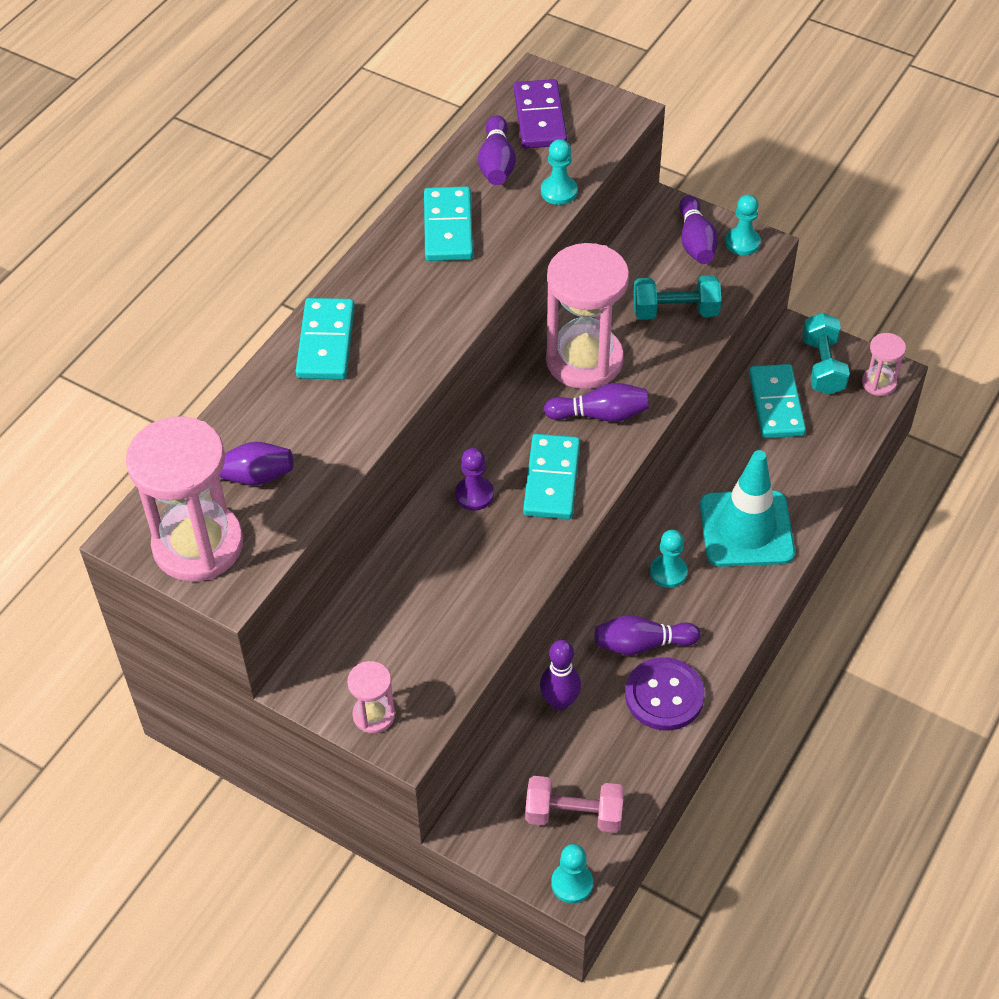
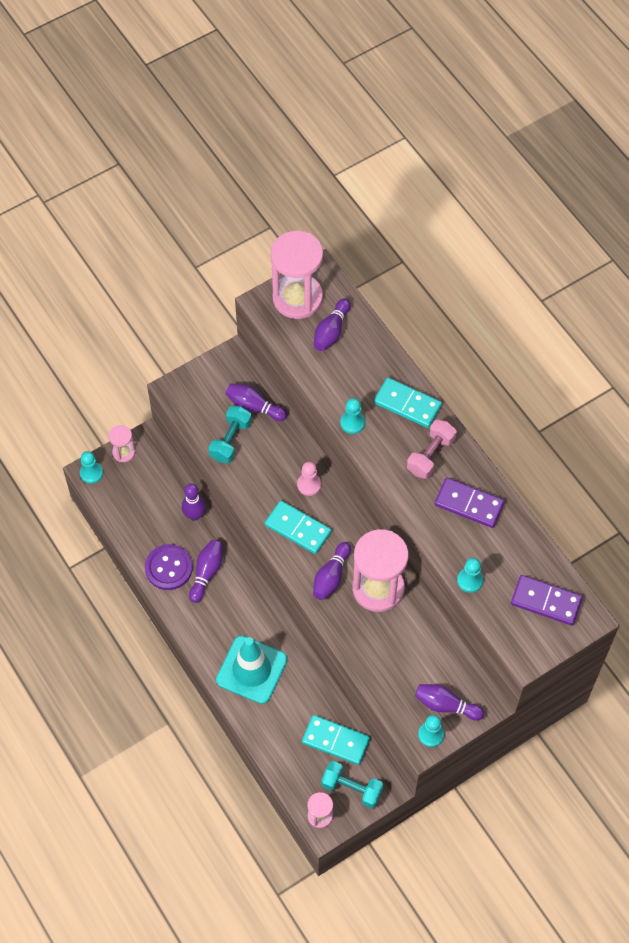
camera: 115 degrees right, 10 degrees up
(374, 715) = (197, 382): pink hourglass -> pink hourglass (123, 452)
(448, 227) = (469, 504): turquoise domino -> purple domino
(474, 494) = (309, 484): purple pawn -> pink pawn
(497, 163) = (513, 556): purple bowling pin -> purple bowling pin (254, 406)
(574, 814) = (127, 491): pink dumbbell -> pink dumbbell (430, 455)
(668, 572) = (245, 611): turquoise pawn -> turquoise pawn (352, 423)
(675, 311) = (391, 661): turquoise dumbbell -> turquoise dumbbell (230, 440)

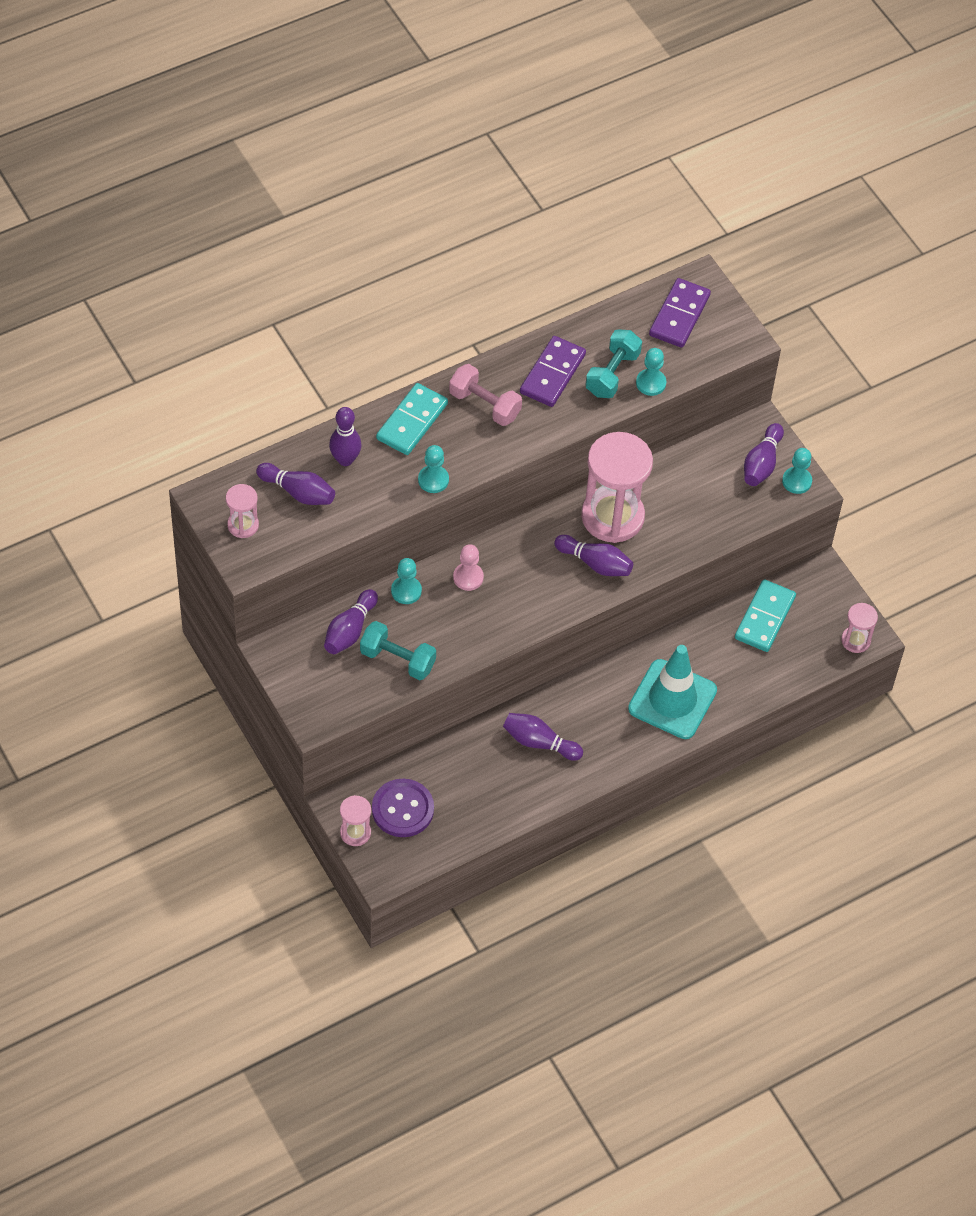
camera: 90 degrees left, 5 degrees down
(91, 473) = (384, 872): turquoise pawn -> turquoise pawn (406, 591)
(168, 568) = (529, 785): purple button -> purple button (402, 809)
(194, 515) = (456, 752): purple bowling pin -> purple bowling pin (345, 459)
(297, 298) = (243, 525): pink hourglass -> pink hourglass, size x0.47
(298, 529) = (528, 593): turquoise domino -> none
(351, 788) = (823, 606): turquoise dumbbell -> turquoise dumbbell (612, 374)

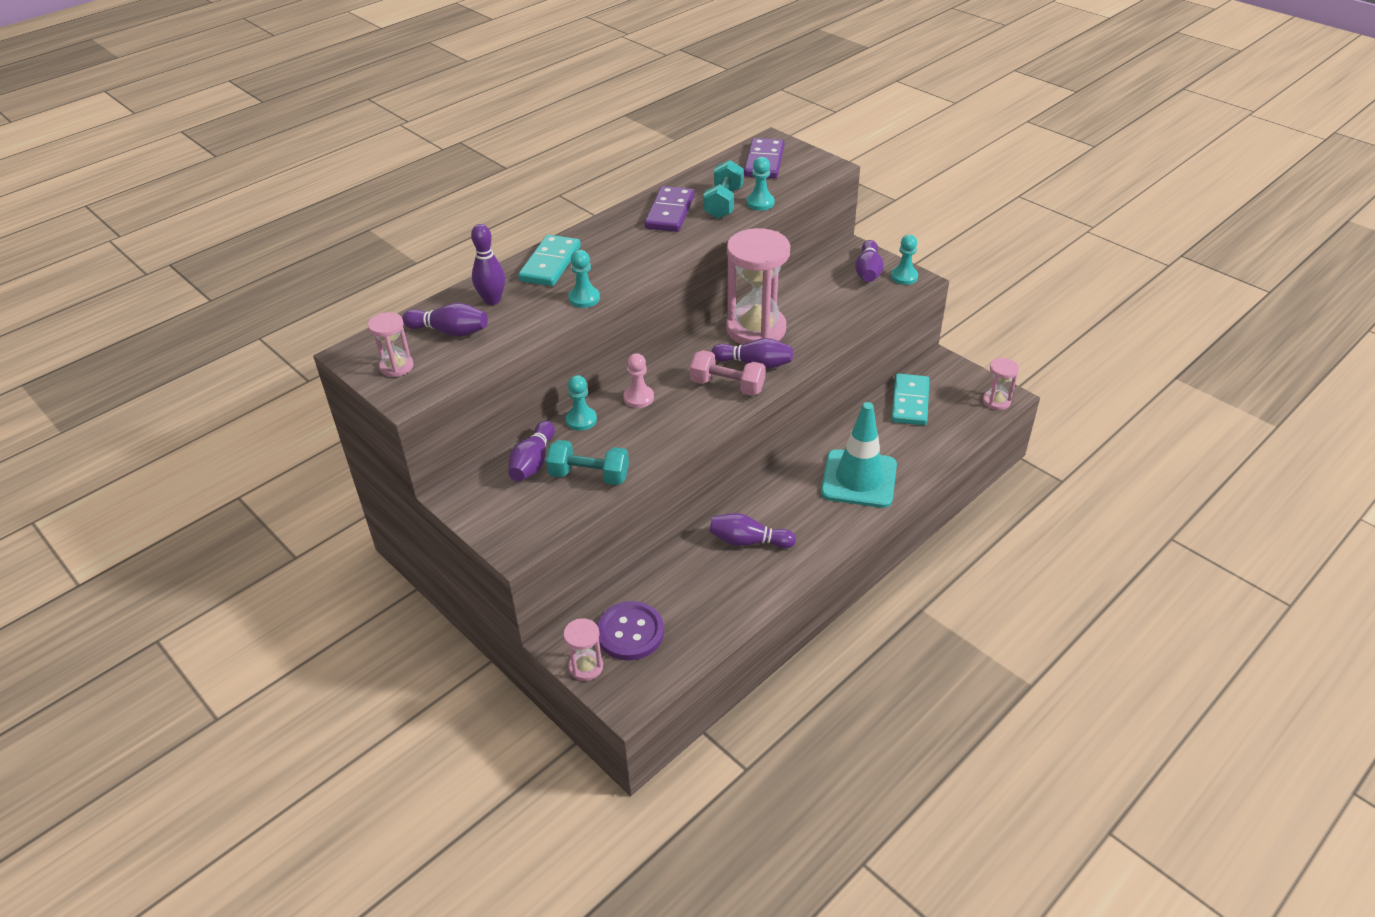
camera: 10 degrees left, 15 degrees down
(484, 405) = (615, 241): pink dumbbell -> pink dumbbell (727, 386)

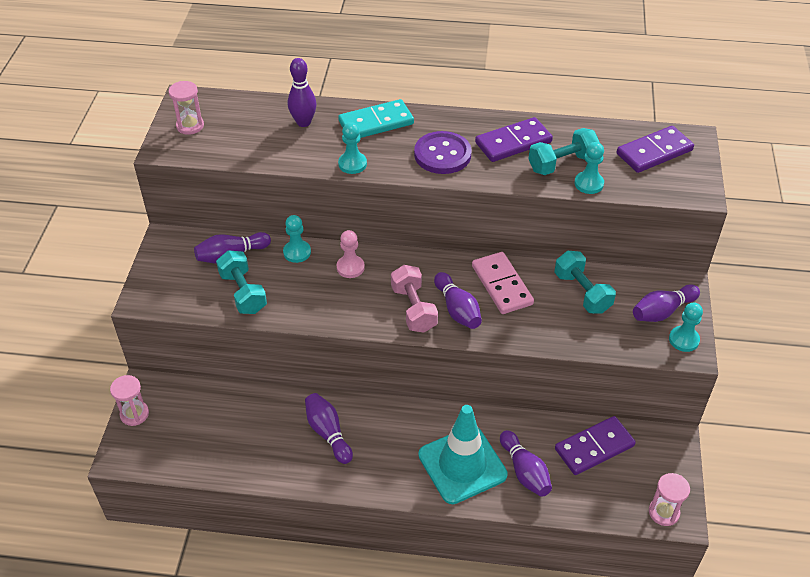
camera: 50 degrees right, 5 degrees up
(450, 331) = (249, 125): purple bowling pin -> purple bowling pin (524, 471)
(630, 632) = (183, 419): purple button -> purple button (442, 154)
(756, 329) = (501, 285): pink hourglass -> pink domino
(809, 296) = (582, 292): none -> turquoise dumbbell
(909, 402) = (594, 447): turquoise domino -> purple domino

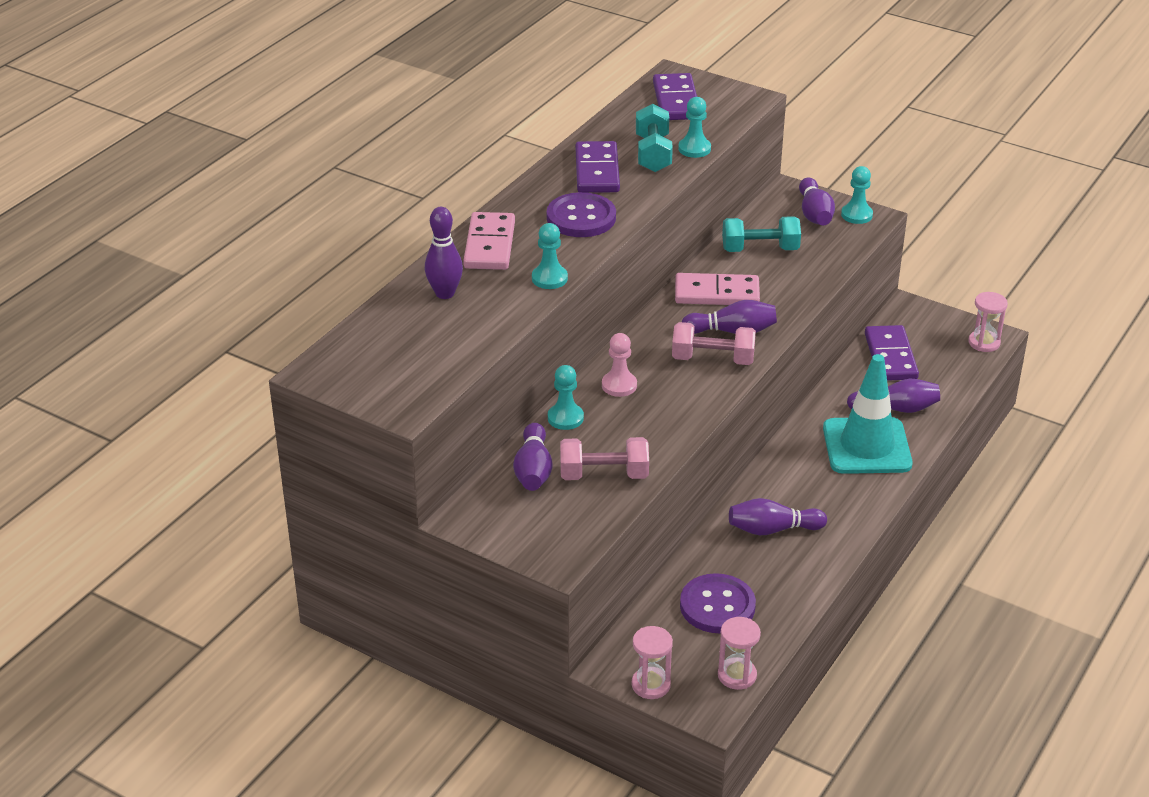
camera: 65 degrees left, 10 degrees down
(190, 126) = (376, 379): pink hourglass -> pink hourglass (737, 675)
(228, 426) = (717, 606): none -> purple button
(243, 292) = (604, 475): turquoise dumbbell -> pink dumbbell
(376, 123) = (490, 245): turquoise domino -> pink domino

